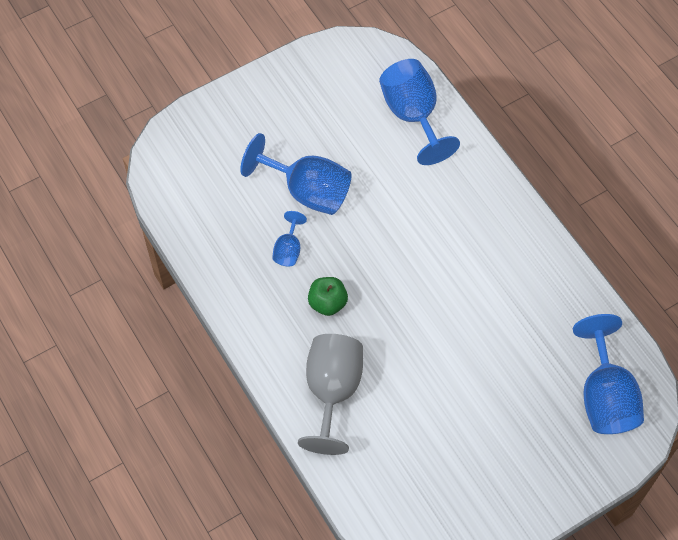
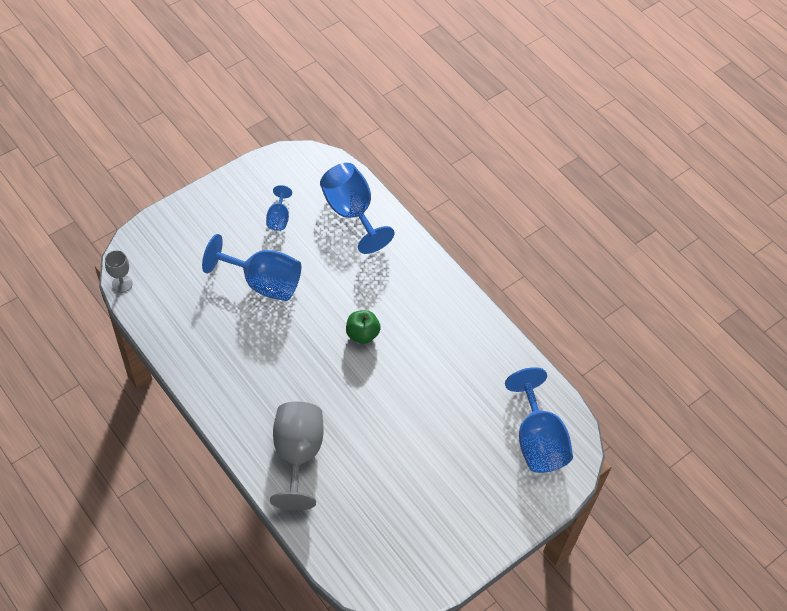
camera: 10 degrees left, 5 degrees down
(151, 182) = (122, 284): none -> grey goblet
(288, 250) = (249, 334): blue goblet -> blue goblet (278, 218)
(327, 303) = (288, 378): green apple -> green apple (362, 334)

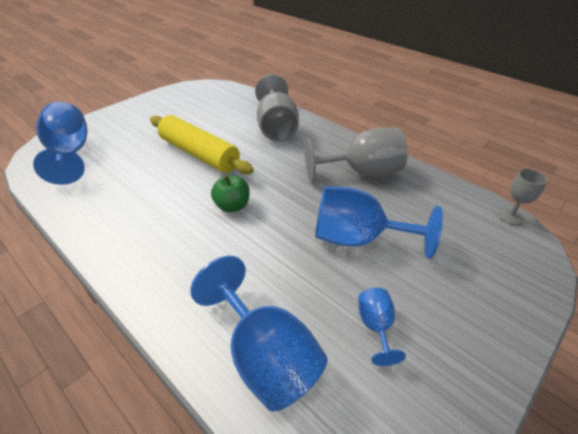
camera: 175 degrees right, 15 degrees down
(226, 358) = (362, 172): none -> grey goblet
(393, 416) = (199, 154): none -> yellow rolling pin

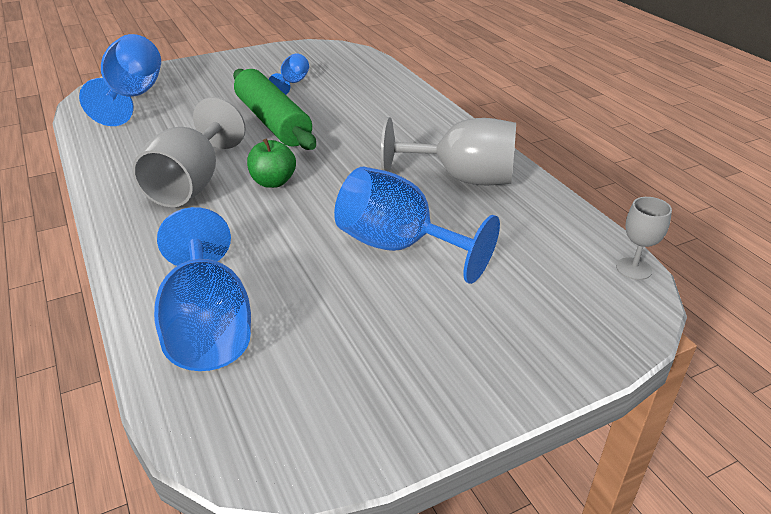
camera: 20 degrees right, 5 degrees down
(199, 154) = (272, 122): yellow rolling pin -> green rolling pin
(276, 128) = (388, 109): grey goblet -> grey goblet (191, 184)
(375, 326) = (350, 334): blue goblet -> blue goblet (292, 83)

